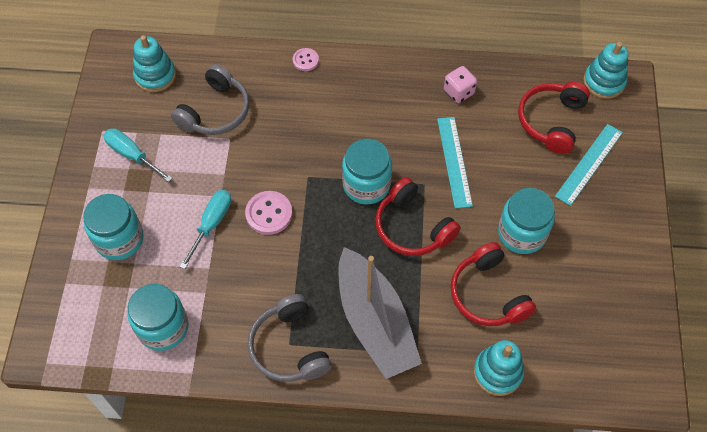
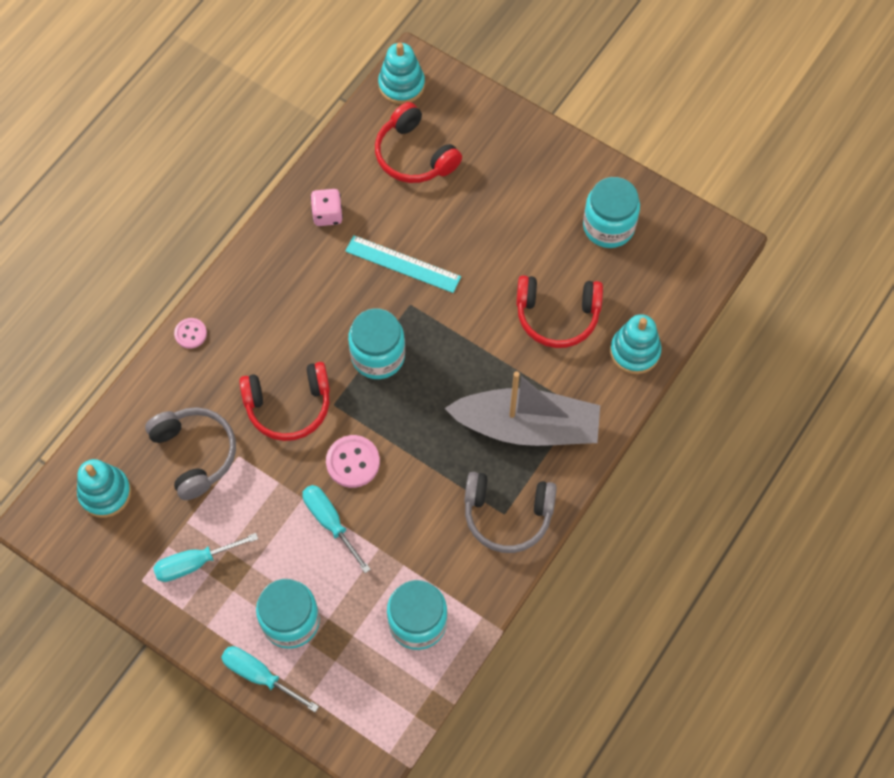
camera: 60 degrees left, 5 degrees up
(66, 242) = (260, 676): none -> turquoise screwdriver
(412, 227) = (450, 341): red headphones -> red headphones (289, 406)
(521, 233) = (514, 252): turquoise jar -> turquoise jar (608, 226)
(589, 164) = (480, 153): turquoise ruler -> none

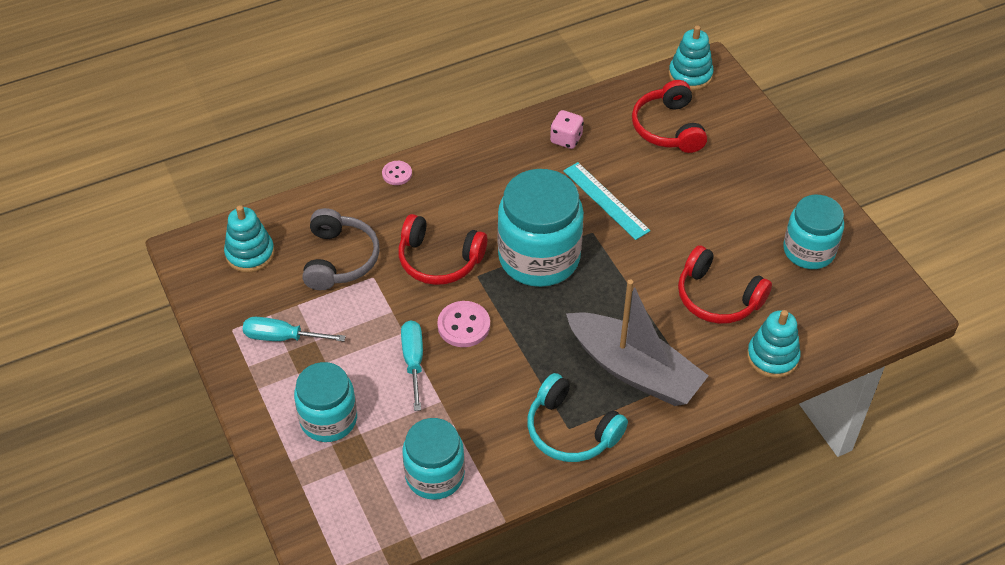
camera: 30 degrees right, 15 degrees down
(260, 676) = (274, 448): turquoise screwdriver -> none
(378, 356) = (539, 257): turquoise jar -> turquoise jar, size x1.55
(507, 515) = (571, 431): grey headphones -> turquoise headphones

